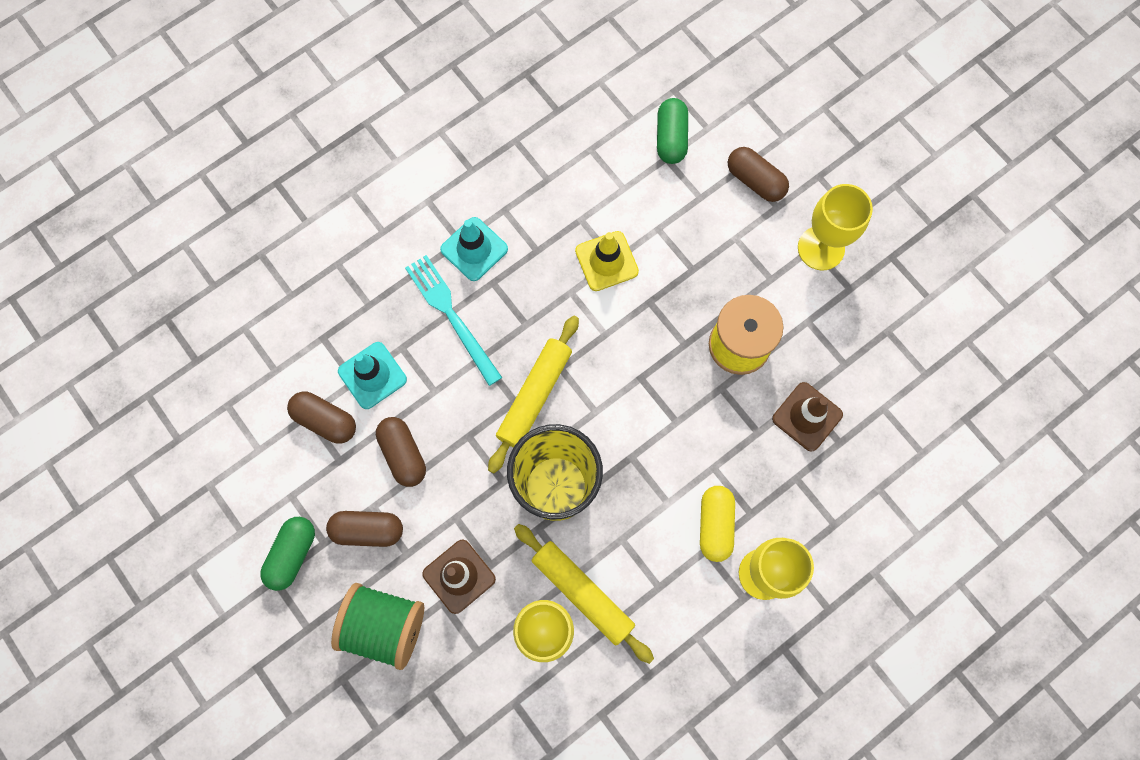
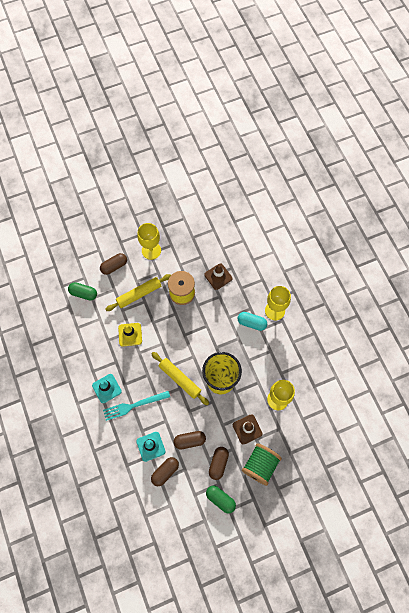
camera: 75 degrees left, 5 degrees down
(582, 593) = (266, 381): yellow rolling pin -> yellow rolling pin (139, 294)
(715, 525) = (251, 323): yellow capsule -> turquoise capsule

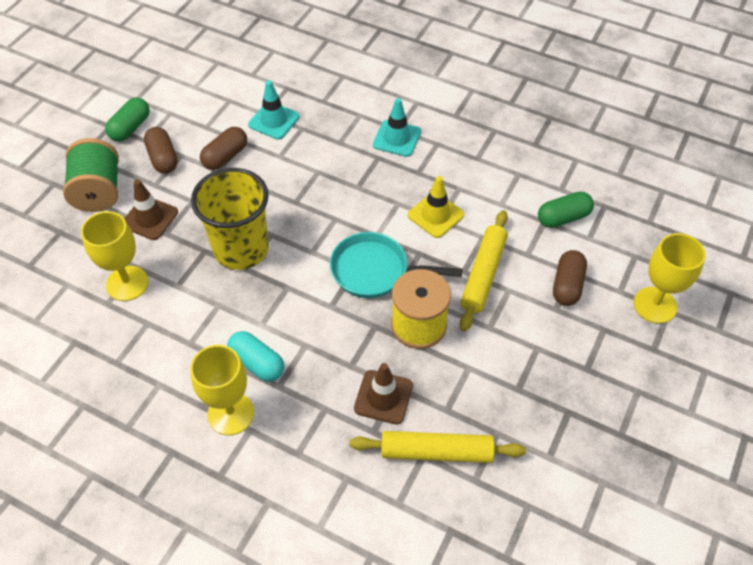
camera: 140 degrees right, 15 degrees down
(134, 405) = (339, 145): turquoise fork -> none
(151, 250) = (540, 353): yellow goblet -> yellow goblet (655, 305)
(165, 472) = (230, 110): brown capsule -> none
(177, 328) = (375, 271): none -> turquoise pan
(180, 379) = (305, 211): yellow rolling pin -> yellow rolling pin (436, 452)
(220, 499) = (130, 128): green capsule -> green capsule turned 60 degrees counterclockwise
(251, 323) = (257, 363): turquoise capsule -> turquoise capsule turned 60 degrees clockwise

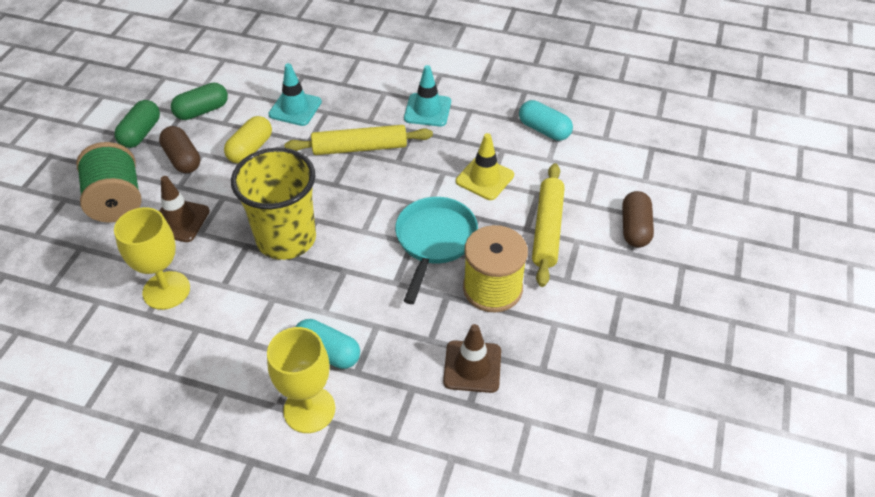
camera: 10 degrees left, 5 degrees down
(225, 157) = (250, 149): brown capsule -> yellow capsule
(375, 271) = (434, 241): turquoise pan -> turquoise pan turned 105 degrees clockwise
(436, 452) = (541, 414): yellow rolling pin -> yellow rolling pin (359, 148)
(504, 173) = (544, 130): none -> turquoise capsule
(563, 218) = (614, 164): green capsule -> green capsule (202, 111)
(655, 305) = (726, 235): yellow goblet -> none

